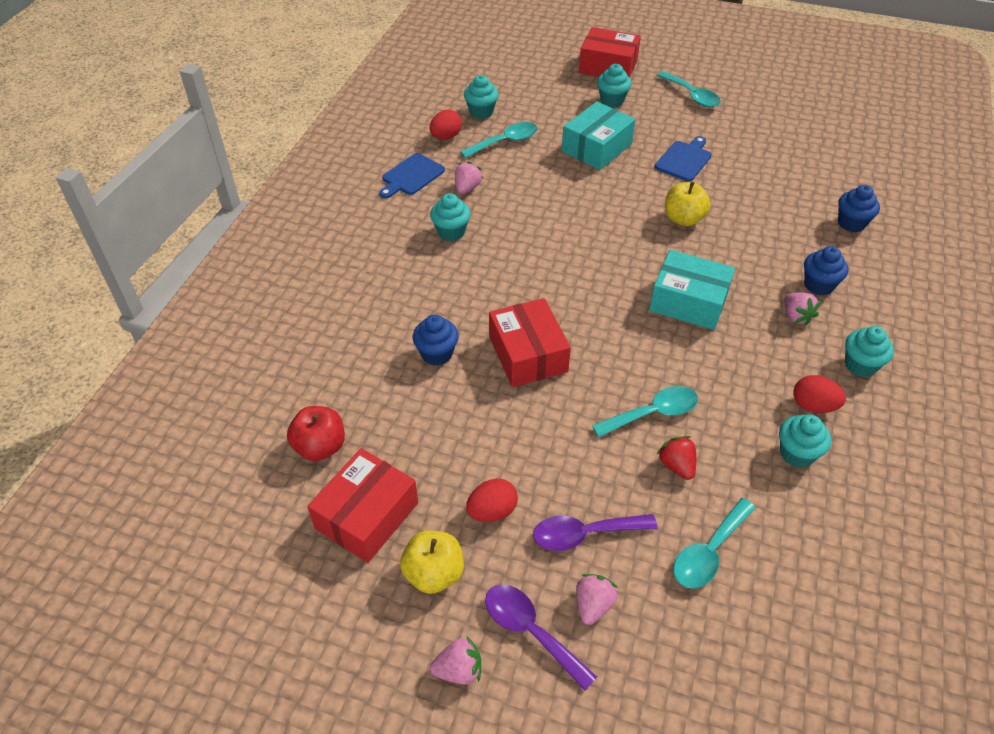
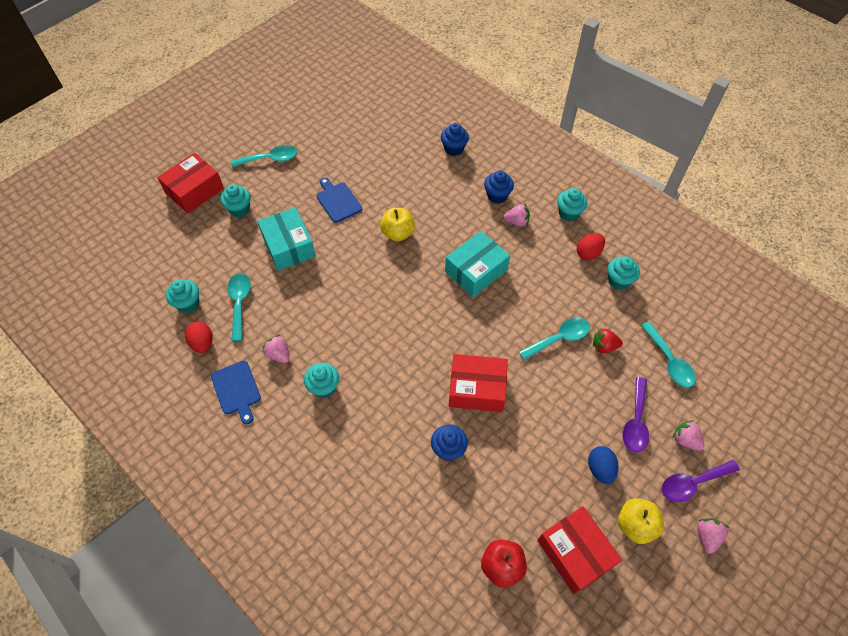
camera: 65 degrees left, 10 degrees up
(492, 511) = (600, 469): red egg -> blue egg
(653, 413) = (559, 338): turquoise spoon -> turquoise spoon turned 60 degrees clockwise

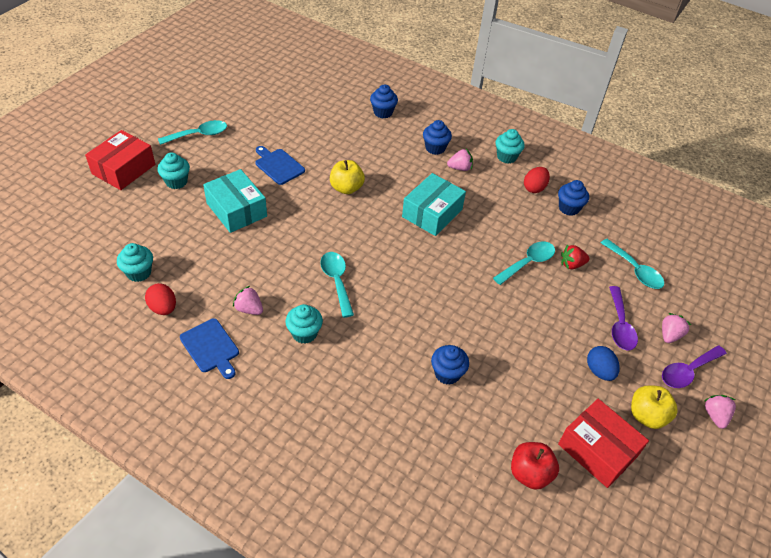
camera: 15 degrees left, 10 degrees down
(239, 303) = (195, 266): turquoise spoon -> turquoise spoon (336, 281)
(477, 389) = (461, 316): red box -> none
(618, 280) = (569, 208): turquoise cupcake -> blue cupcake
(685, 440) = (669, 335): pink strawberry -> pink strawberry turned 90 degrees clockwise

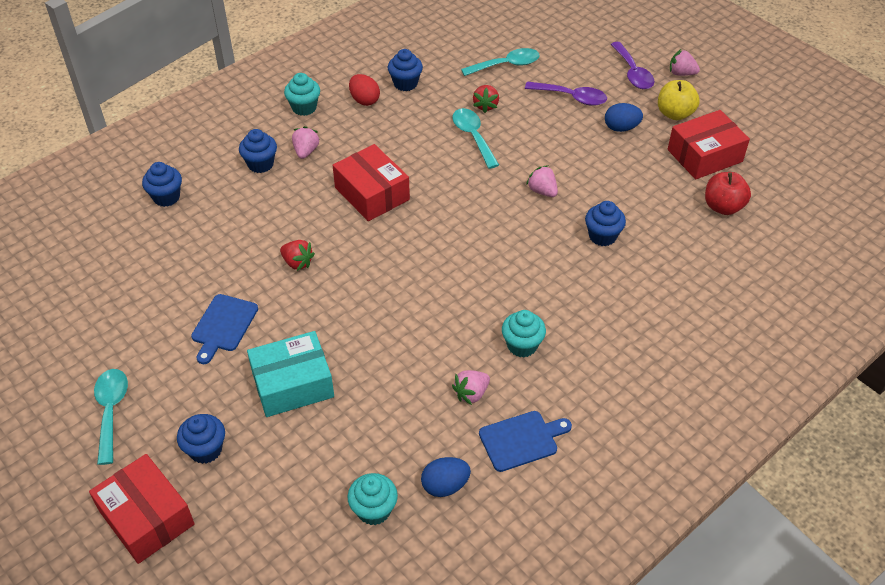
camera: 70 degrees left, 0 degrees up
(163, 308) = (445, 486): red egg -> blue egg
(176, 182) = (205, 450): turquoise cupcake -> blue cupcake
(278, 165) = (223, 325): blue cutting board -> blue cutting board turned 45 degrees counterclockwise
(336, 281) = (451, 302): turquoise spoon -> none
(346, 188) = (297, 263): yellow apple -> red strawberry
(432, 213) = (372, 193): turquoise box -> red box
(669, 335) = (590, 70): pink strawberry -> pink strawberry (542, 191)

